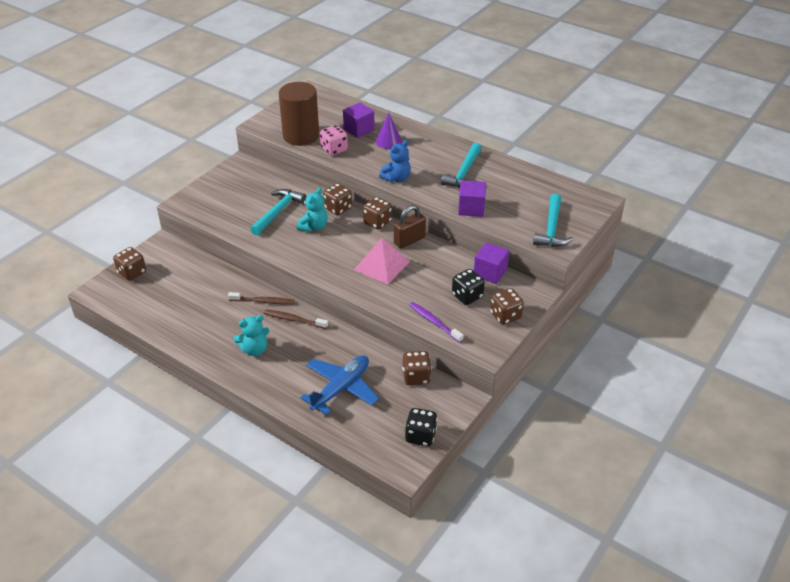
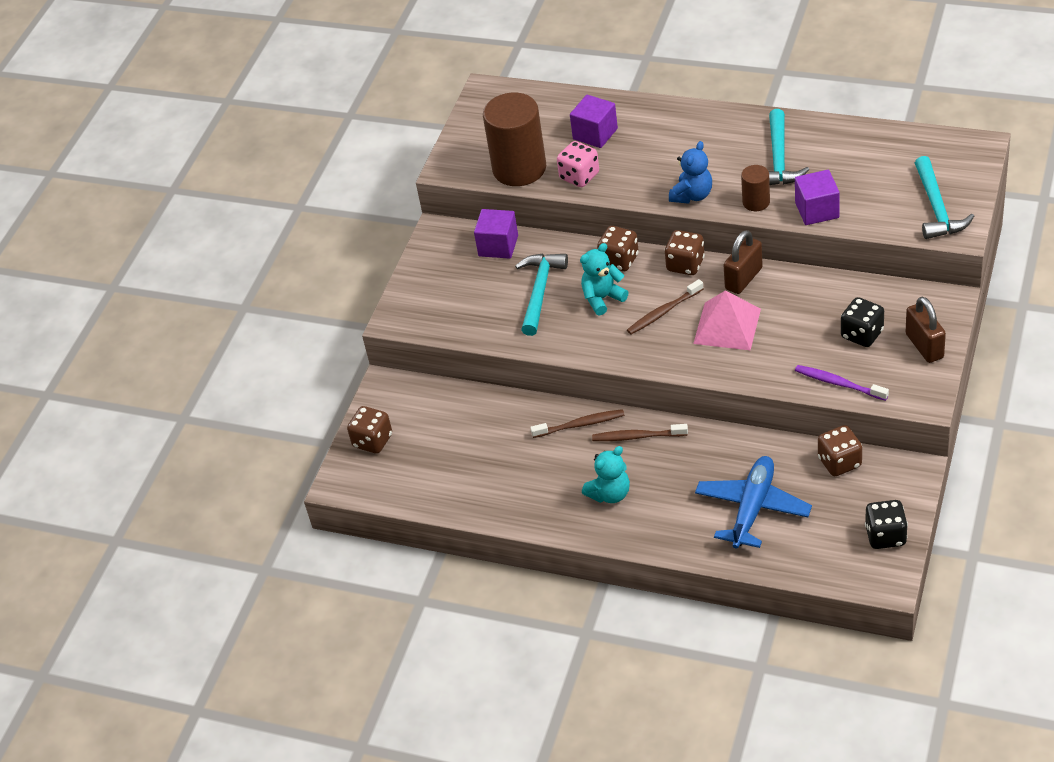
camera: 10 degrees left, 5 degrees up
(313, 227) = (602, 298): turquoise teddy bear -> turquoise teddy bear turned 135 degrees counterclockwise
(346, 245) = (663, 312): none -> brown toothbrush
(388, 141) = (648, 140): purple cone -> none
(434, 193) = (756, 202): none -> brown cylinder
(490, 272) = (874, 292): purple cube -> purple cube (498, 246)
(505, 316) = (924, 346): brown dice -> brown padlock

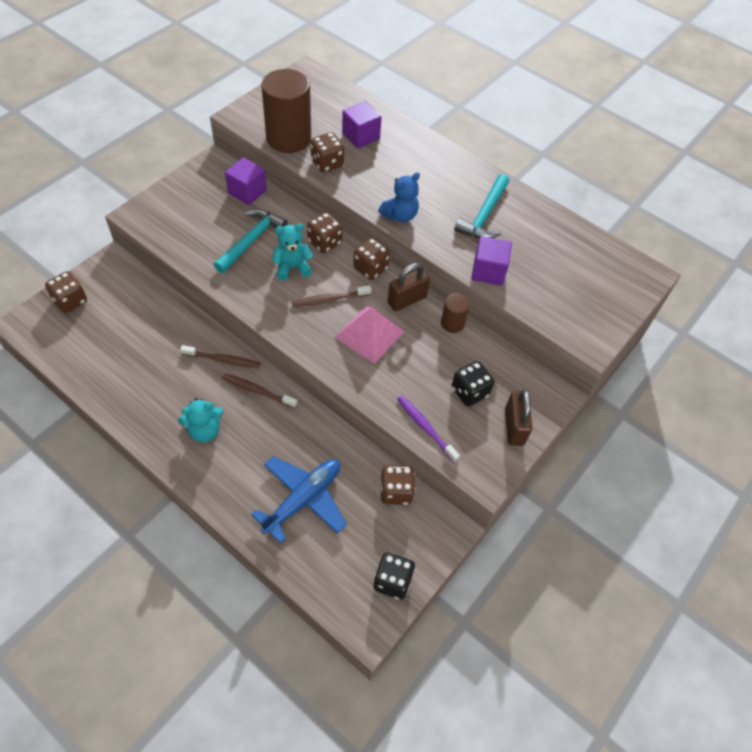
camera: 10 degrees right, 10 degrees up
(579, 176) = (327, 163): pink dice -> brown dice
(756, 202) = (445, 243): brown cylinder -> brown cylinder (452, 323)
(937, 208) = (586, 313): turquoise hammer -> none

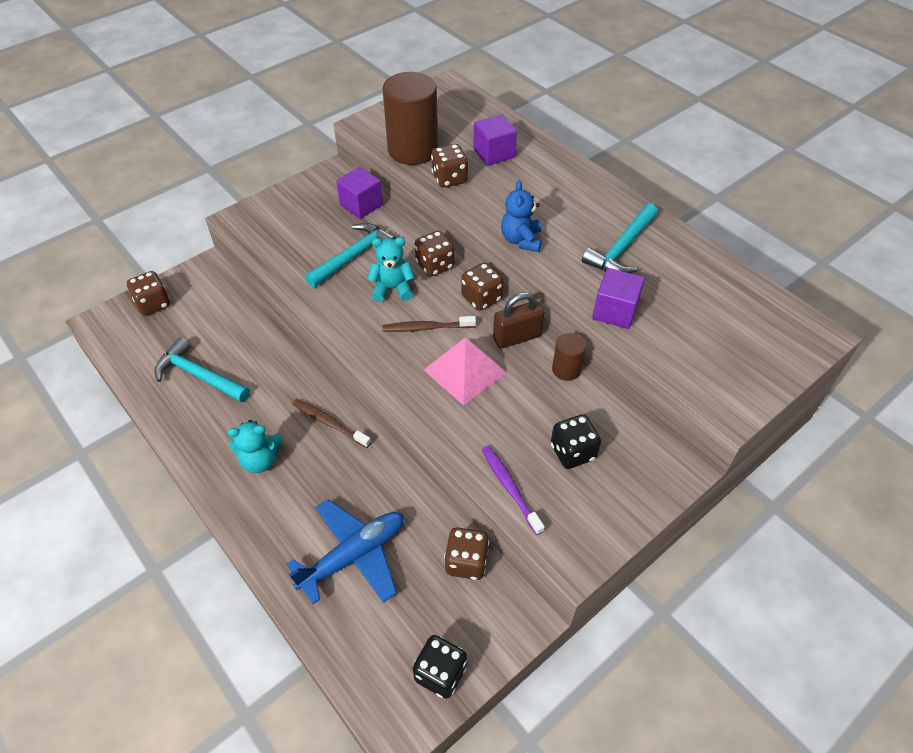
camera: 15 degrees right, 5 degrees down
(131, 363) = (199, 376): none -> turquoise hammer
(223, 360) = (299, 384): brown toothbrush -> none
(400, 215) = (521, 240): blue teddy bear -> blue teddy bear turned 120 degrees clockwise
(514, 427) = (621, 501): brown padlock -> none

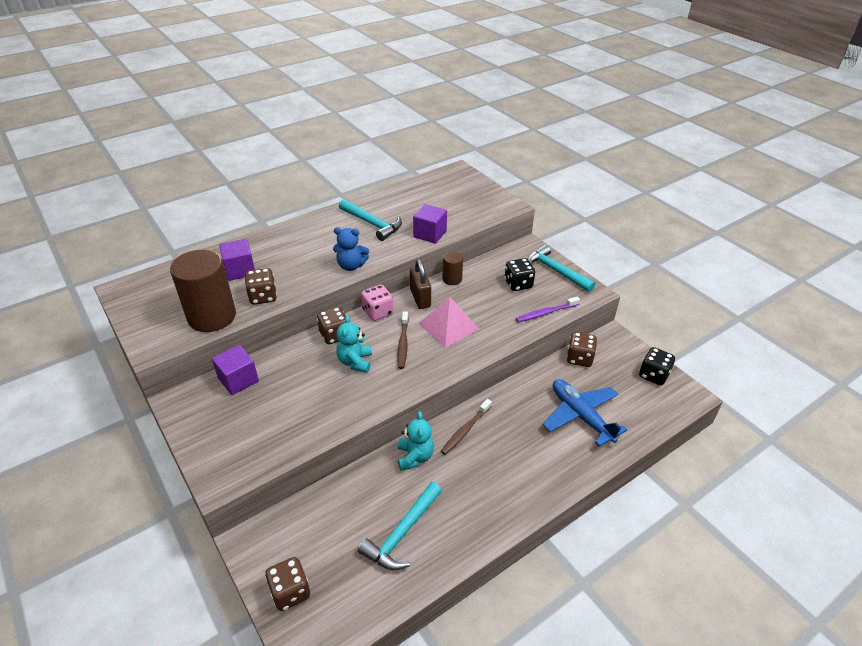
camera: 85 degrees left, 10 degrees down
(260, 460) = (500, 477): turquoise teddy bear -> turquoise teddy bear (415, 457)
(353, 256) = (308, 386): turquoise hammer -> turquoise hammer (556, 271)
(481, 298) = (378, 312): brown dice -> pink dice

